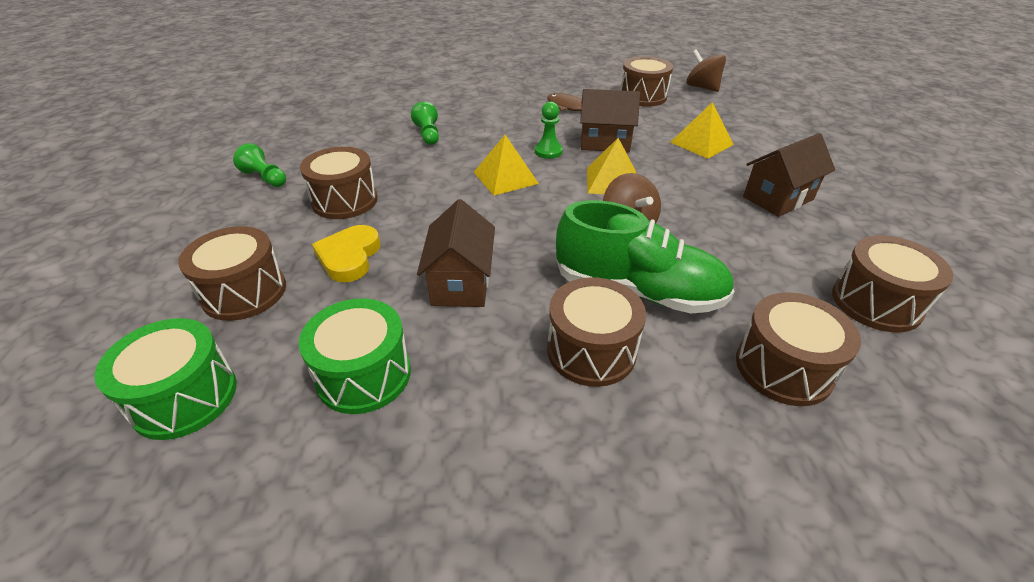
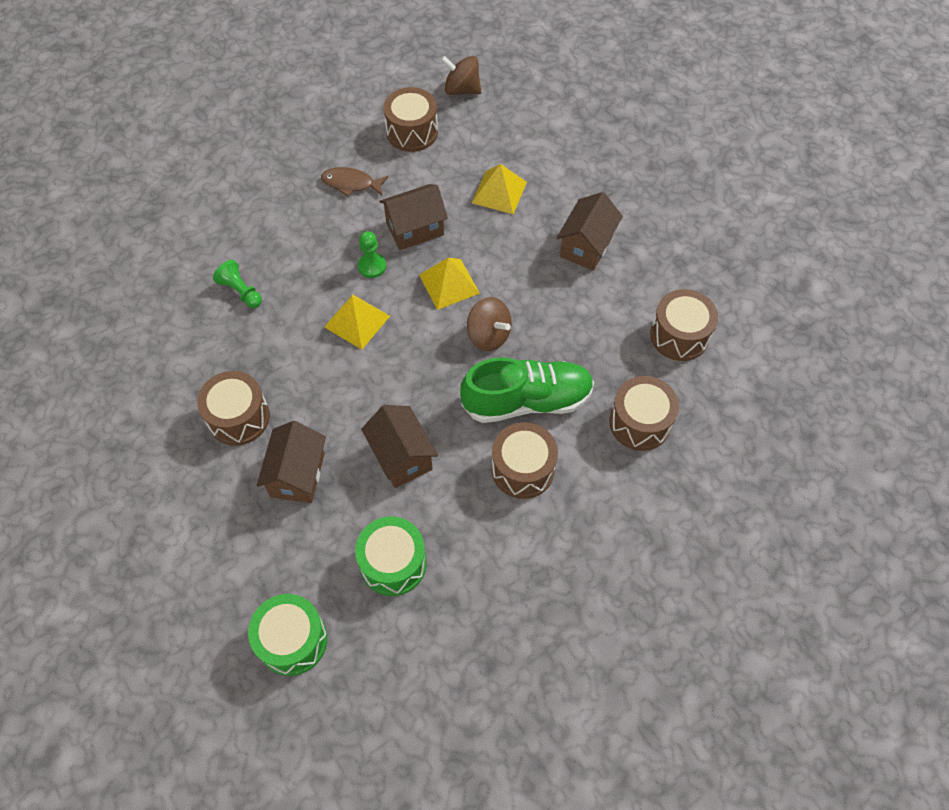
camera: 30 degrees left, 20 degrees up
(244, 292) = (248, 547): brown drum -> none
(265, 178) = (137, 425): green pawn -> none
(349, 257) = (298, 475): yellow heart -> brown house

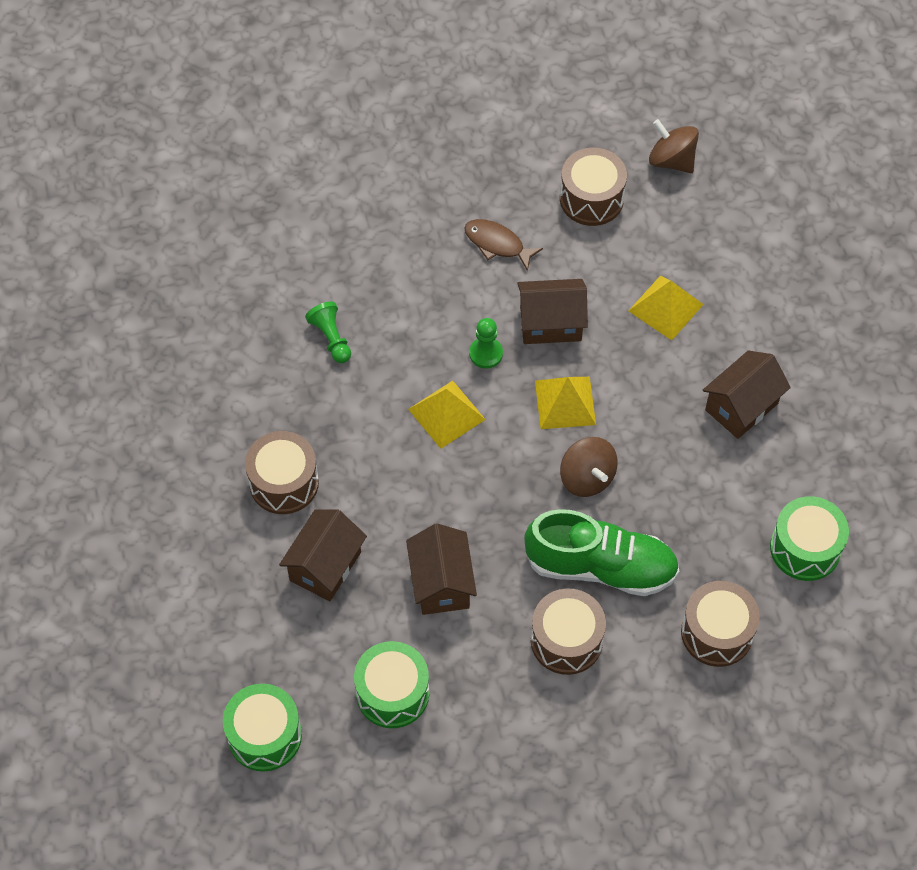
camera: 20 degrees right, 0 degrees up
(679, 335) = (805, 548): brown drum -> green drum

